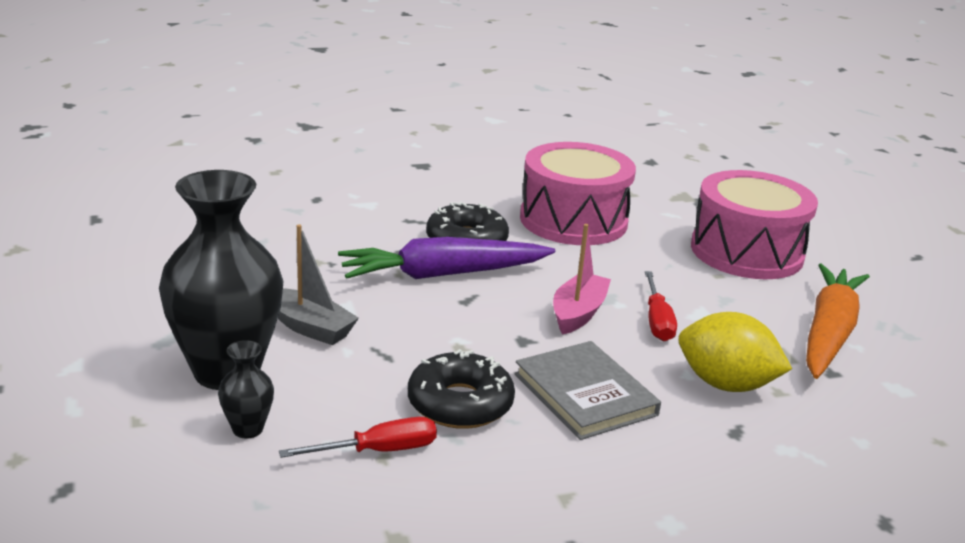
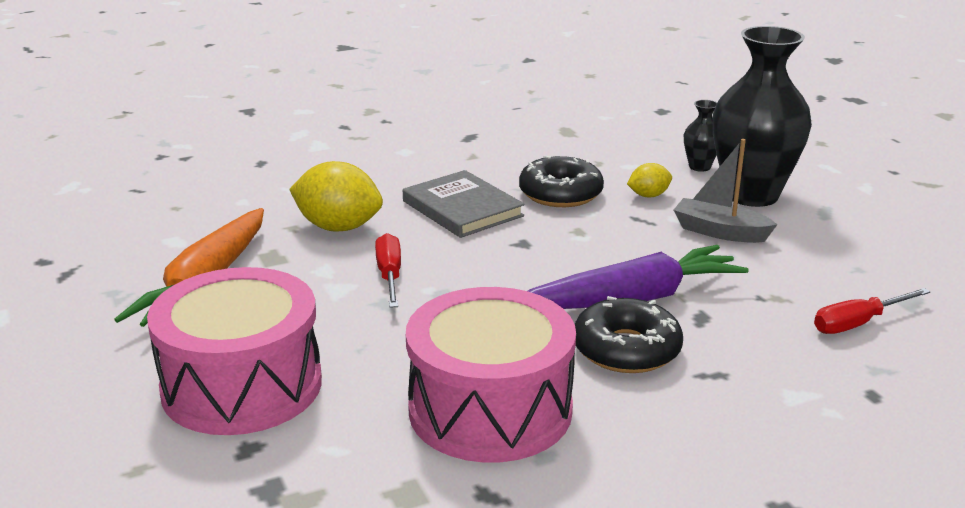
camera: 175 degrees right, 0 degrees up
(352, 387) = (648, 195): none -> yellow lemon
(378, 451) = (604, 165): red screwdriver -> red screwdriver (858, 323)
(578, 313) = (473, 274): pink boat -> none

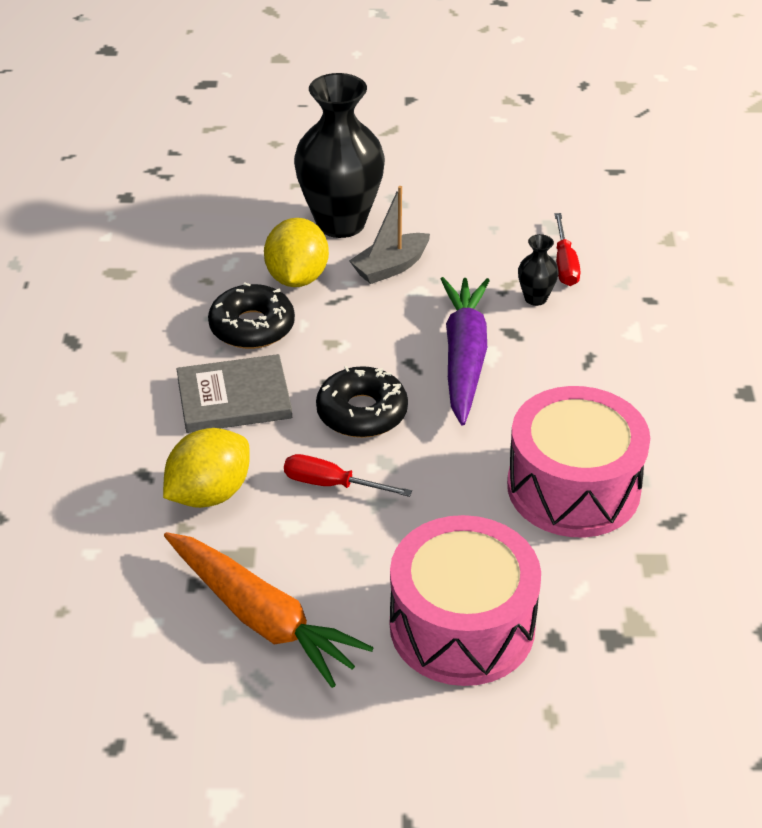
camera: 65 degrees left, 15 degrees up
(626, 349) = (533, 388): black donut -> black donut (362, 412)
(648, 195) = (297, 278): yellow lemon -> yellow lemon, size x1.90
(699, 167) = (266, 227): black vase -> black vase (535, 298)

